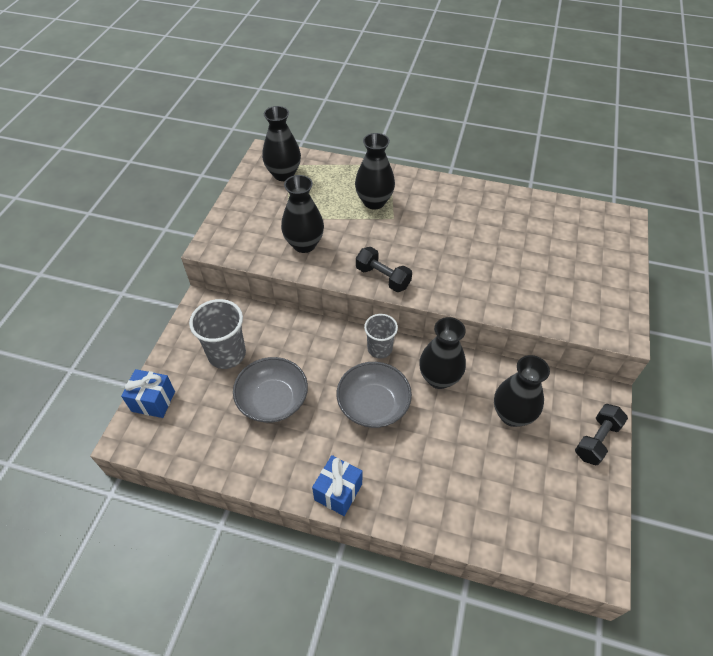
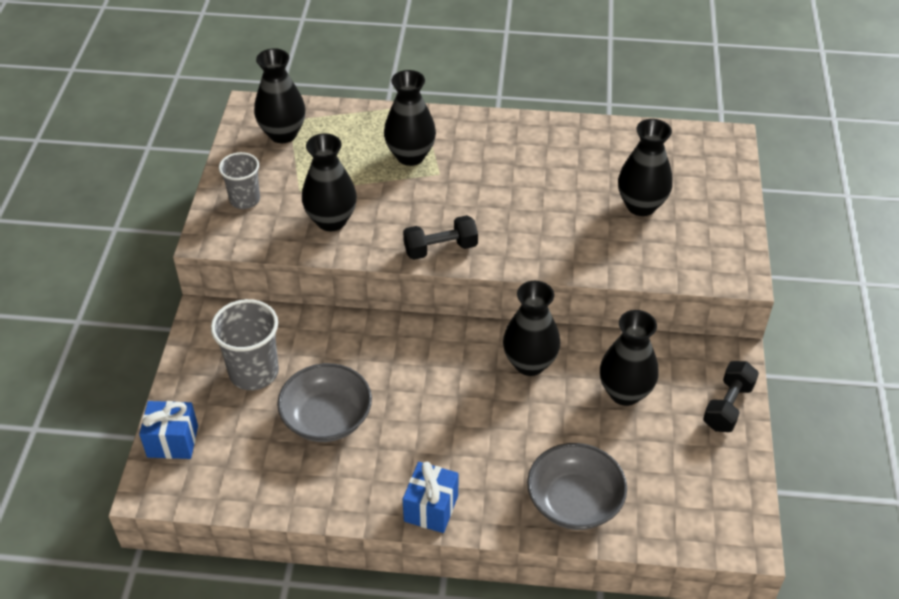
camera: 10 degrees left, 5 degrees down
(373, 405) = (454, 405): grey bowl -> grey bowl (574, 501)
(379, 349) = (449, 339): grey cup -> grey cup (245, 200)
(383, 277) = (440, 248): black dumbbell -> black dumbbell turned 45 degrees counterclockwise
(547, 263) = (641, 205): none -> black vase

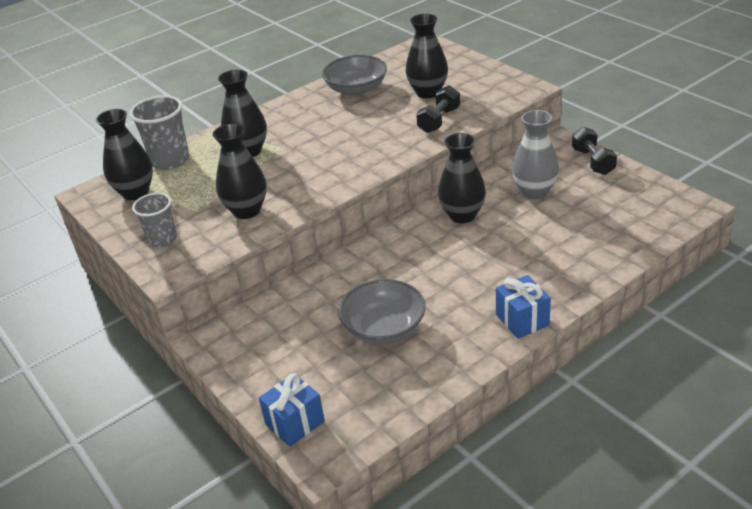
camera: 40 degrees left, 10 degrees down
(254, 372) = (294, 343): grey cup -> grey cup (170, 160)
(440, 248) = (344, 178): black dumbbell -> black dumbbell (439, 120)
(574, 501) = (591, 255): grey bowl -> grey bowl (356, 89)
(625, 392) = (534, 191): black vase -> grey vase

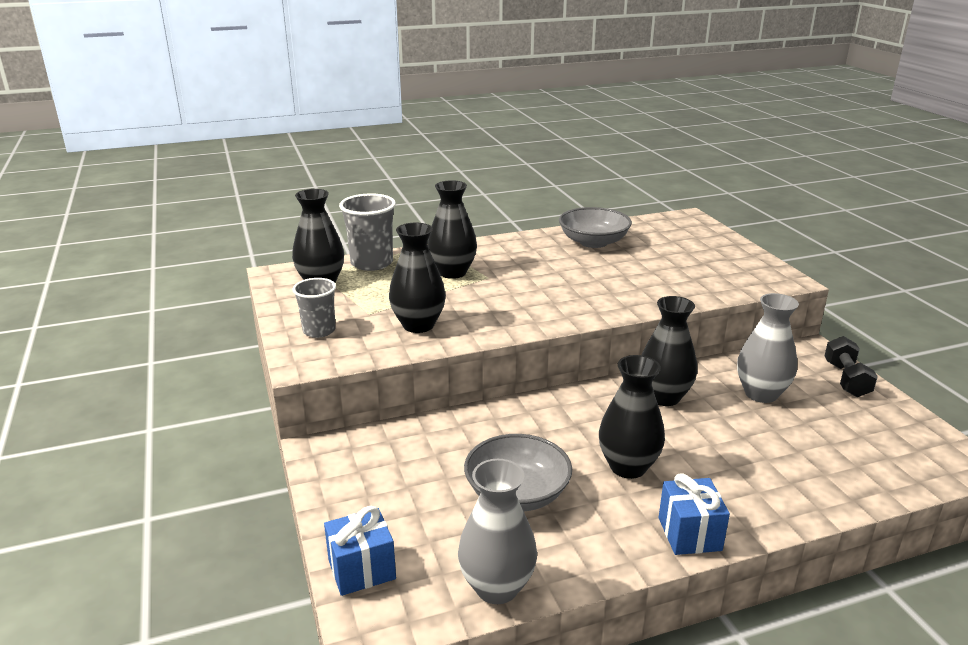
camera: 15 degrees right, 10 degrees down
(402, 403) = (497, 587): none -> grey vase
(428, 92) = (669, 261): black vase -> black vase (628, 467)
(439, 120) = (669, 289): black dumbbell -> none

